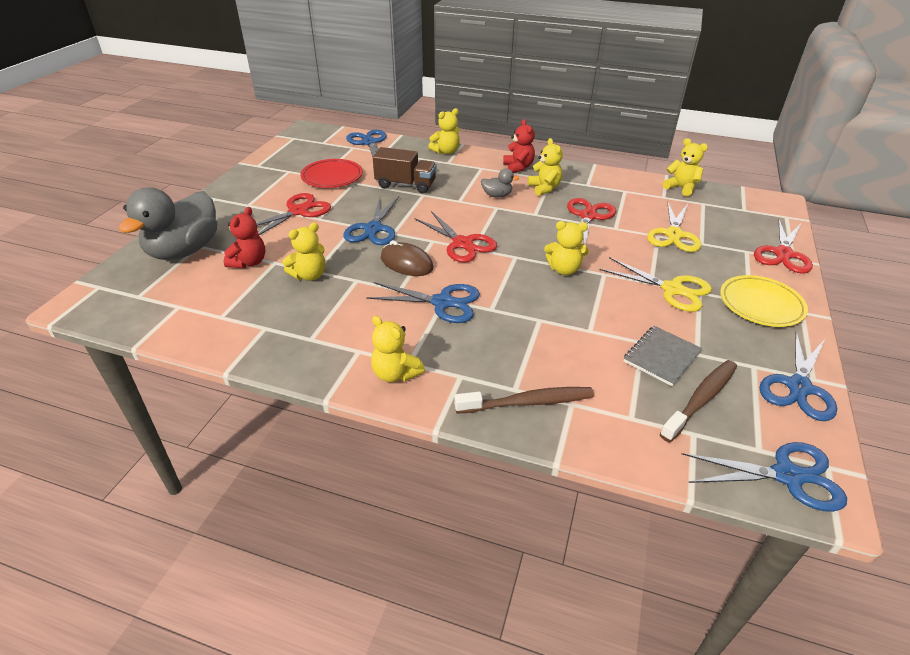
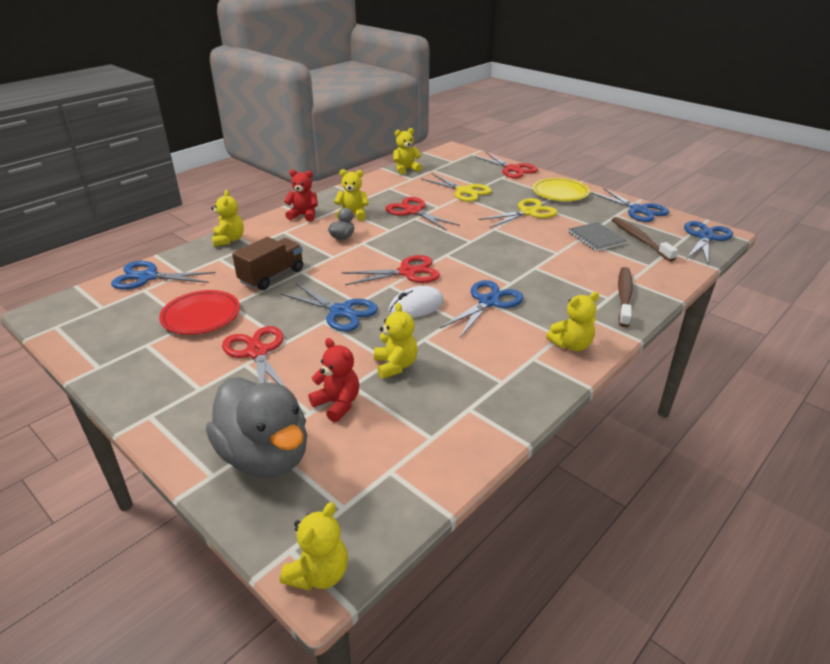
camera: 65 degrees left, 5 degrees down
(406, 263) = (416, 306): brown mouse -> white mouse
(564, 269) = (478, 241): yellow teddy bear -> yellow teddy bear (319, 573)

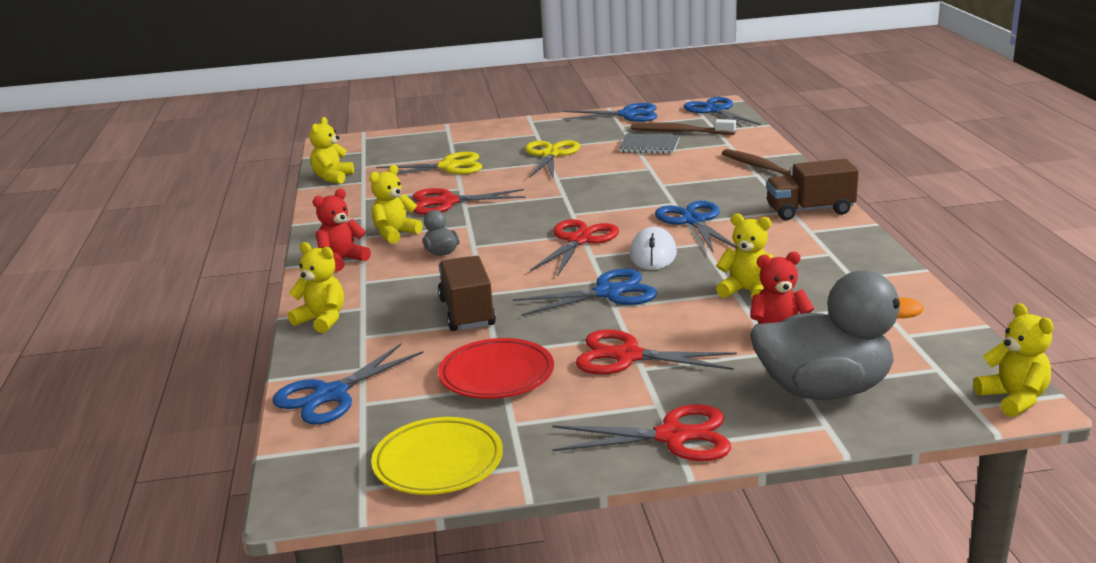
camera: 50 degrees left, 10 degrees down
(512, 169) = (442, 132): red scissors -> red scissors (672, 436)
(560, 193) = (536, 131): yellow plate -> yellow plate (438, 462)
(571, 345) = (810, 210): yellow teddy bear -> brown truck

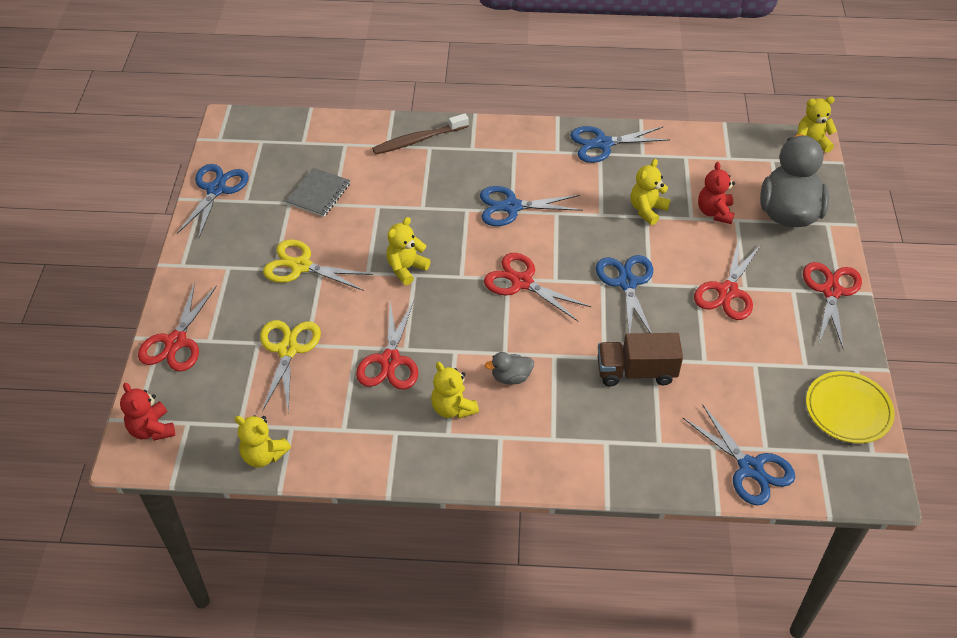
camera: 80 degrees left, 25 degrees up
(322, 320) = (622, 471): yellow teddy bear -> yellow teddy bear (406, 268)
(342, 260) = (500, 453): red teddy bear -> red teddy bear (152, 429)
(445, 134) = (176, 342): none -> red scissors
(496, 375) = (739, 366): red plate -> none
(653, 254) = (566, 244): white mouse -> none
(680, 132) = (293, 166): brown toothbrush -> none
(715, 110) = (248, 129): blue scissors -> blue scissors (603, 144)
(810, 210) = (520, 140): brown truck -> none

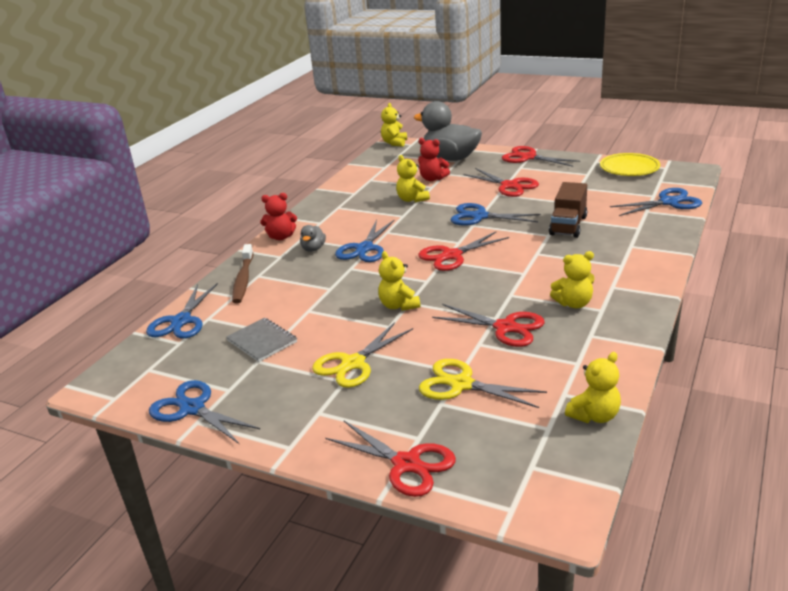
camera: 65 degrees left, 20 degrees down
(152, 429) = (531, 497): red teddy bear -> red teddy bear (281, 237)
(511, 377) = (551, 274): grey duck -> grey duck (313, 249)
(603, 144) = (329, 204): blue scissors -> blue scissors (181, 321)

